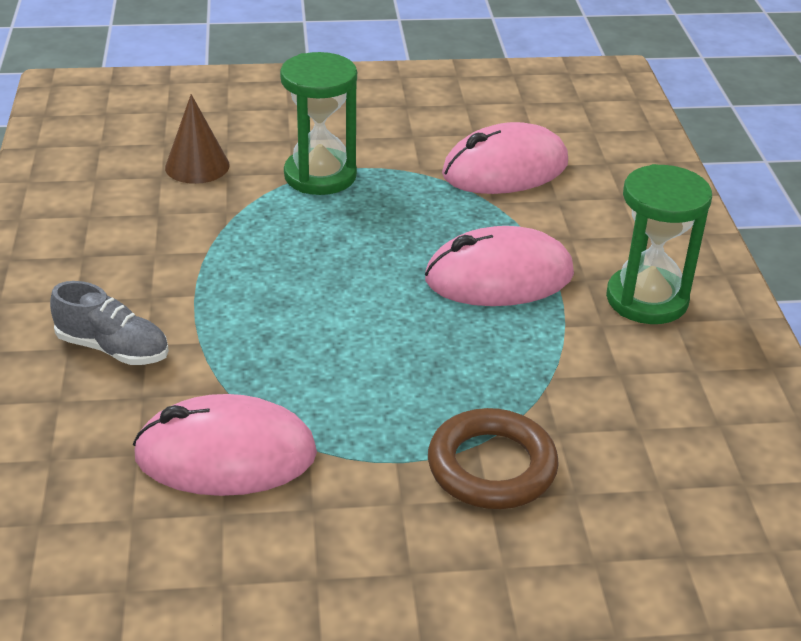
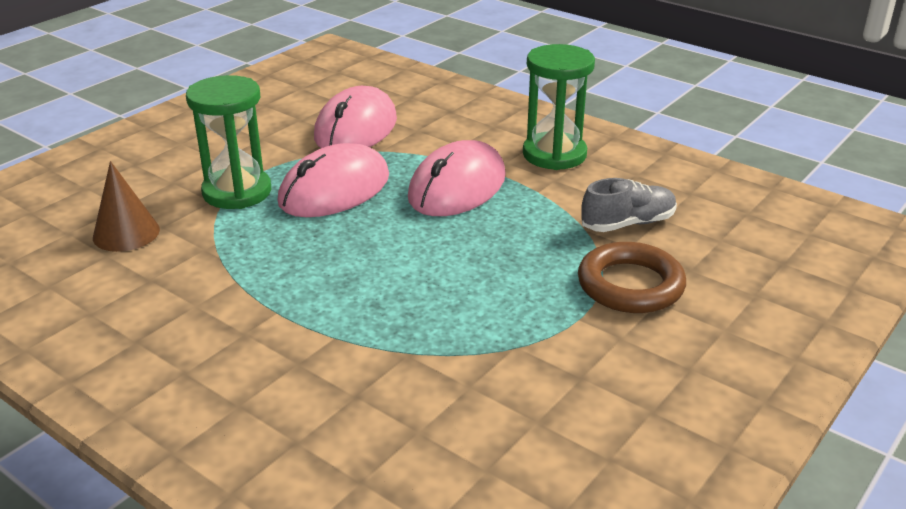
camera: 45 degrees left, 5 degrees down
(113, 348) = (277, 382): grey shoe -> grey shoe (628, 223)
(226, 455) = (476, 388): pink mouse -> pink mouse (334, 190)

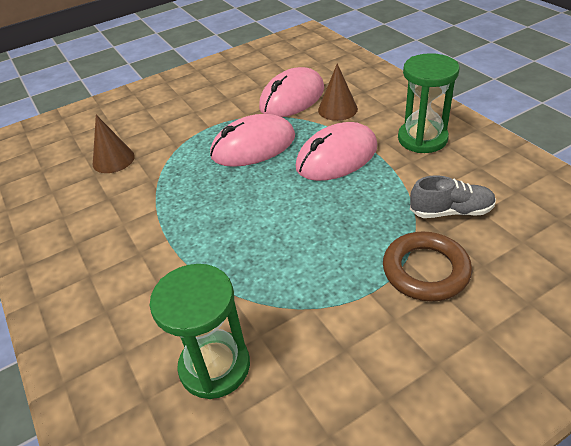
camera: 25 degrees right, 10 degrees up
(237, 192) = (192, 138): green hourglass -> green hourglass (214, 366)
(427, 135) = (337, 109): none -> brown cone

